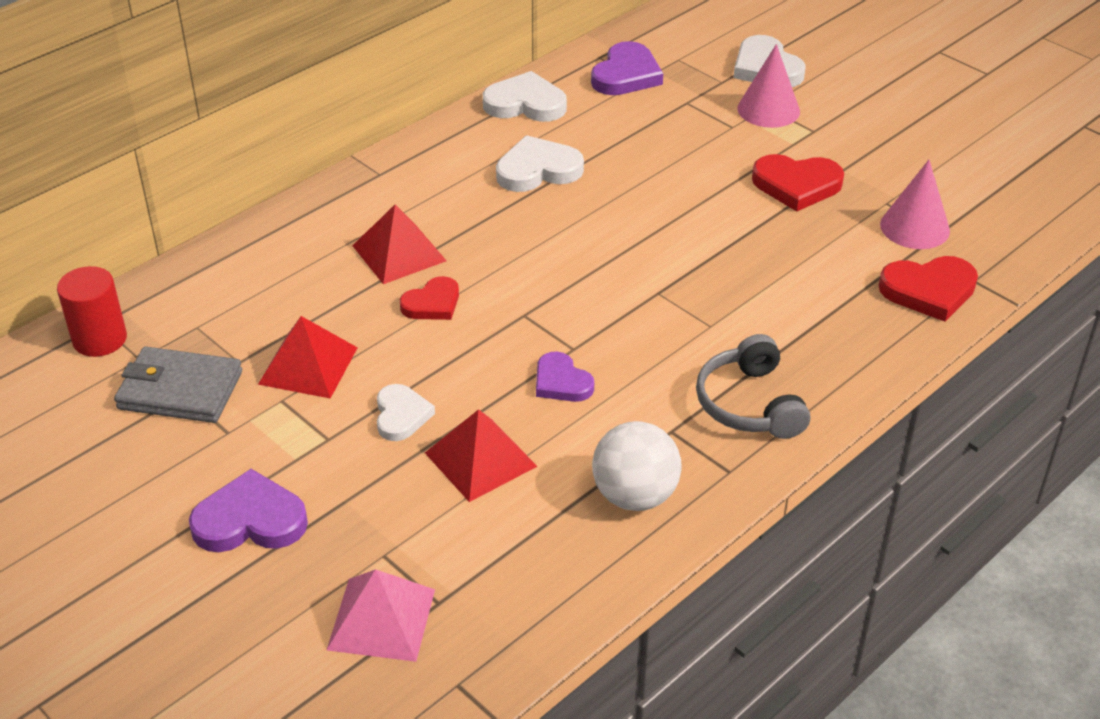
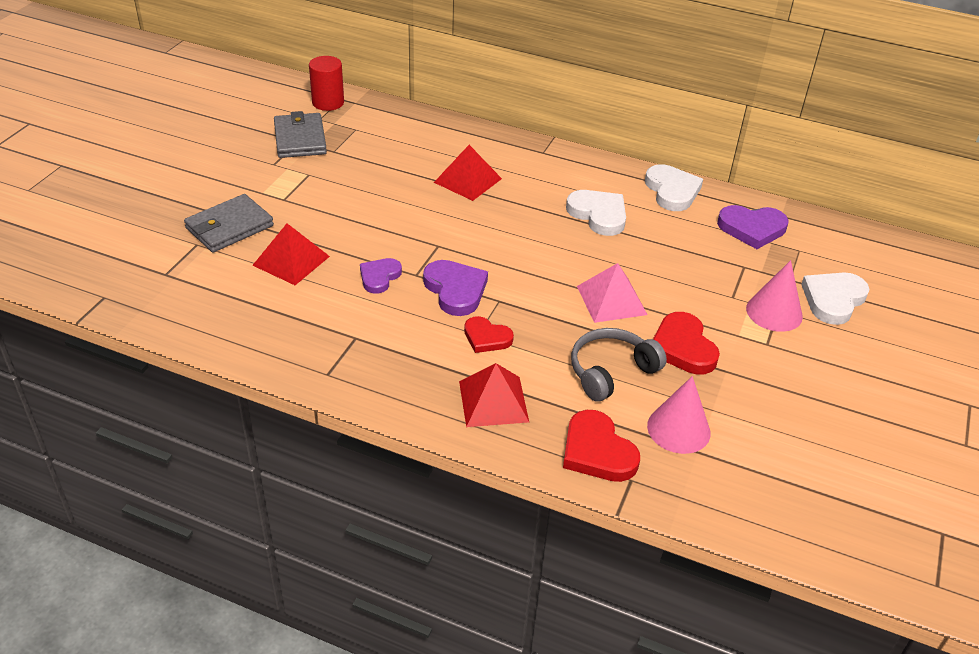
camera: 65 degrees right, 0 degrees up
(250, 520) = (207, 191): purple heart -> purple heart (455, 290)
(308, 365) = (343, 175): red pyramid -> red pyramid (493, 401)
(362, 510) = (229, 227): none -> grey wallet
(381, 619) = (146, 256): pink pyramid -> pink pyramid (611, 300)
(401, 415) = (316, 220): white heart -> none
(432, 303) = (426, 206): red heart -> red heart (486, 338)
(635, 496) = (285, 334): white ball -> none
(750, 404) = (402, 371): grey headphones -> grey headphones (611, 372)

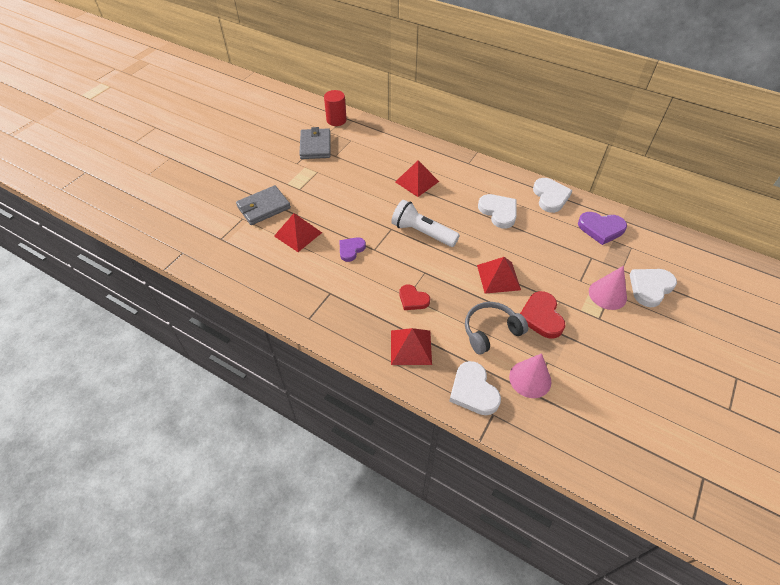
camera: 10 degrees right, 10 degrees up
(455, 290) = (398, 262): purple heart -> none
(487, 248) = (422, 232): none -> white flashlight
(597, 451) = (473, 391): red heart -> white heart
(611, 300) = (498, 277): pink pyramid -> red pyramid

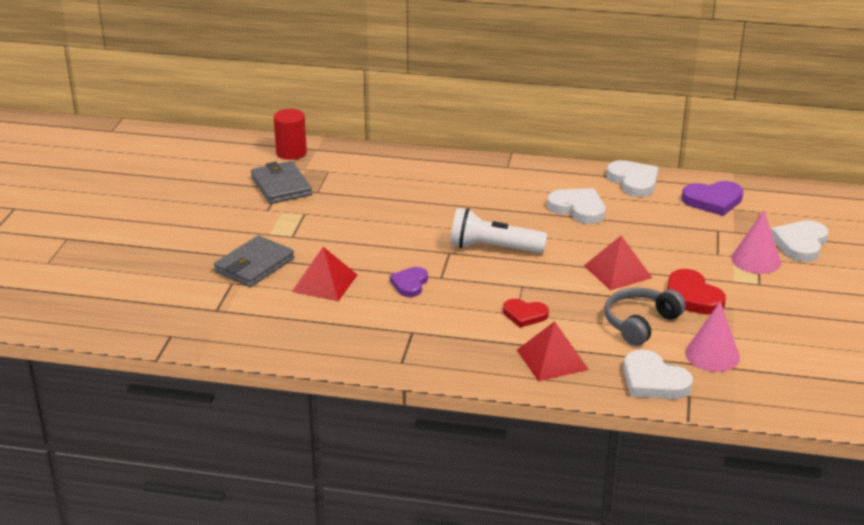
camera: 20 degrees left, 20 degrees down
(417, 181) = (451, 198): red pyramid -> none

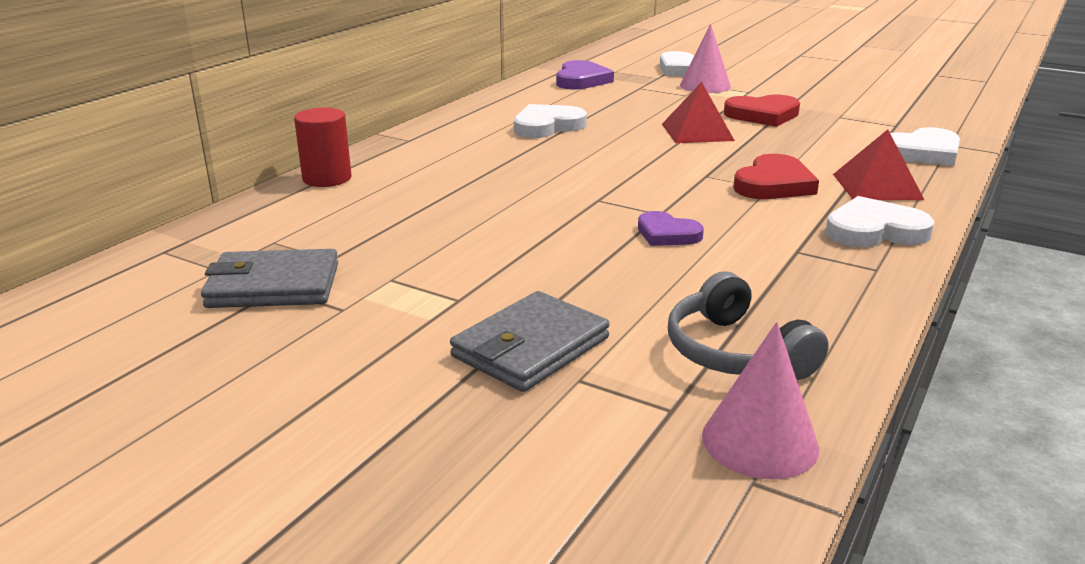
camera: 70 degrees left, 5 degrees down
(254, 265) = (530, 347): grey wallet -> grey wallet turned 75 degrees clockwise
(291, 153) = (167, 261): red cylinder -> red cylinder (327, 178)
(325, 283) = (630, 292): red pyramid -> none
(493, 248) = (605, 176): white flashlight -> none
(524, 315) = (774, 184): red heart -> red heart, size x1.52
(633, 181) = (511, 98): white heart -> white heart (874, 231)
(640, 323) = (808, 140): grey headphones -> grey headphones (735, 352)
(712, 355) = (874, 125): pink cone -> pink cone (759, 441)

